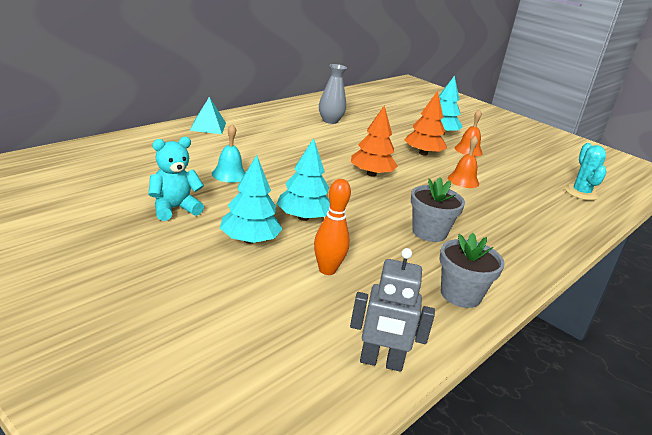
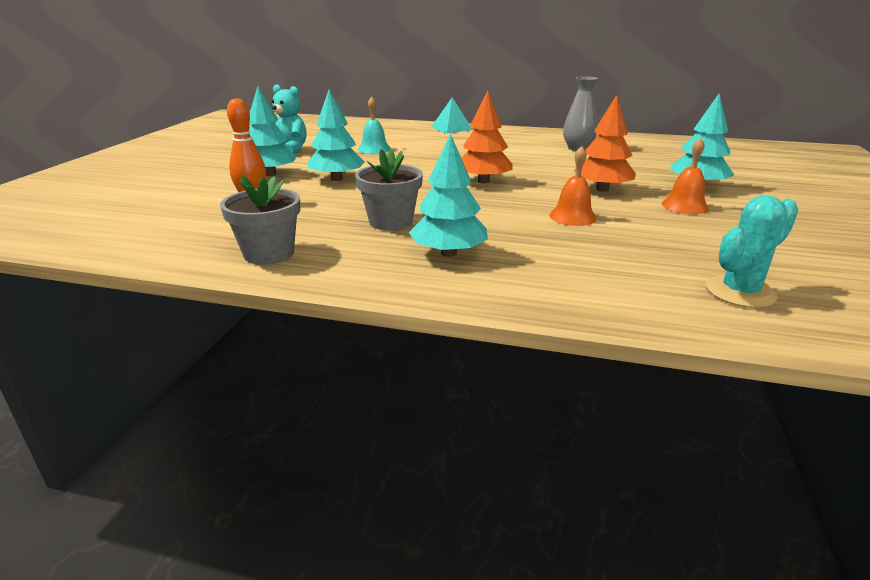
camera: 65 degrees right, 0 degrees up
(381, 362) = (118, 241): grey robot -> none
(498, 235) = (449, 253): none -> turquoise tree

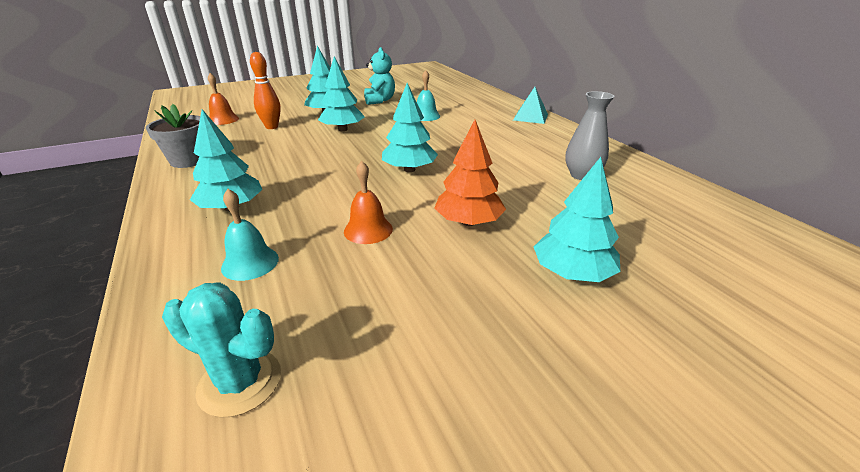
camera: 50 degrees right, 5 degrees up
(391, 222) = (276, 171): grey flower pot -> none
(483, 181) = (409, 169): orange tree -> turquoise tree
(574, 263) = (250, 263): none -> turquoise bell
(684, 206) = (485, 281): orange bell -> orange bell (223, 120)

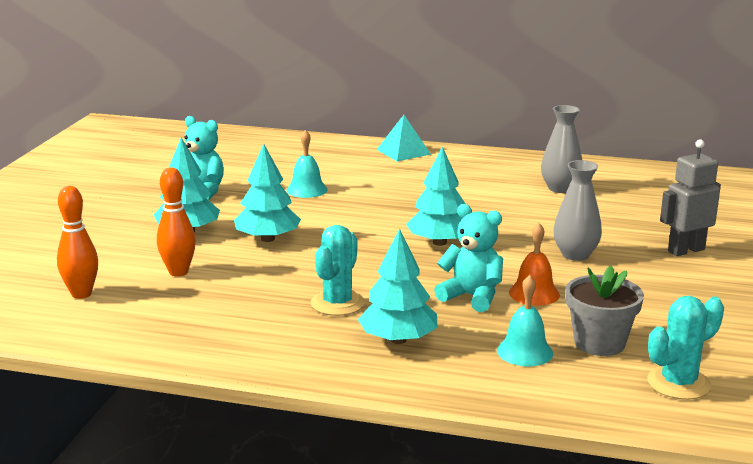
camera: 50 degrees left, 10 degrees down
(188, 160) = (214, 340): grey flower pot -> grey flower pot (599, 343)
(223, 120) = (81, 294): orange bell -> orange bowling pin
(272, 173) = (337, 303): none -> turquoise cactus
(332, 209) = (472, 297): none -> turquoise teddy bear
(468, 222) = (575, 255): orange tree -> grey vase
(572, 273) = (686, 250): turquoise tree -> grey robot

